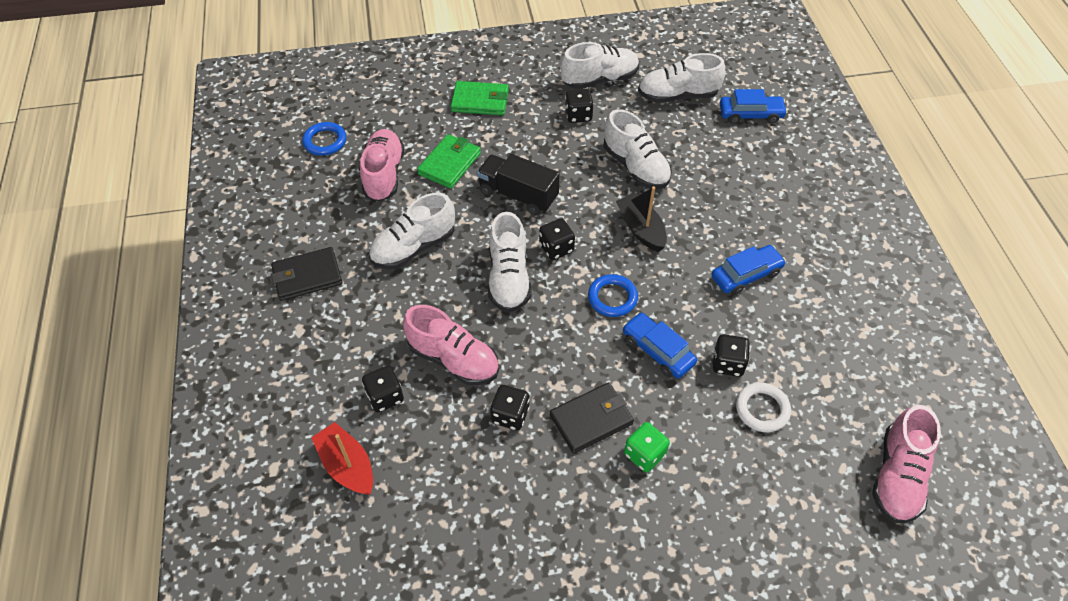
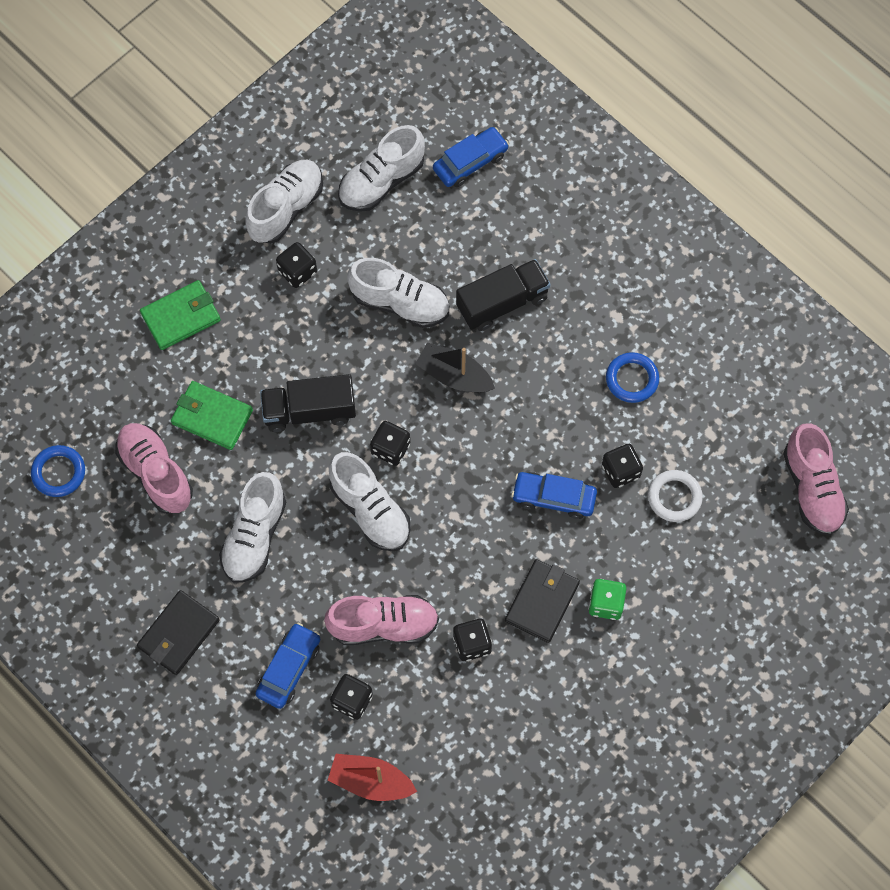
camera: 35 degrees left, 15 degrees up
(449, 163) = (212, 417): green wallet -> green wallet turned 60 degrees counterclockwise
(612, 298) = (479, 469): blue ring -> blue ring (632, 379)
(712, 204) = (502, 302): none -> black truck
(746, 275) = (581, 366): blue car -> blue car (289, 668)

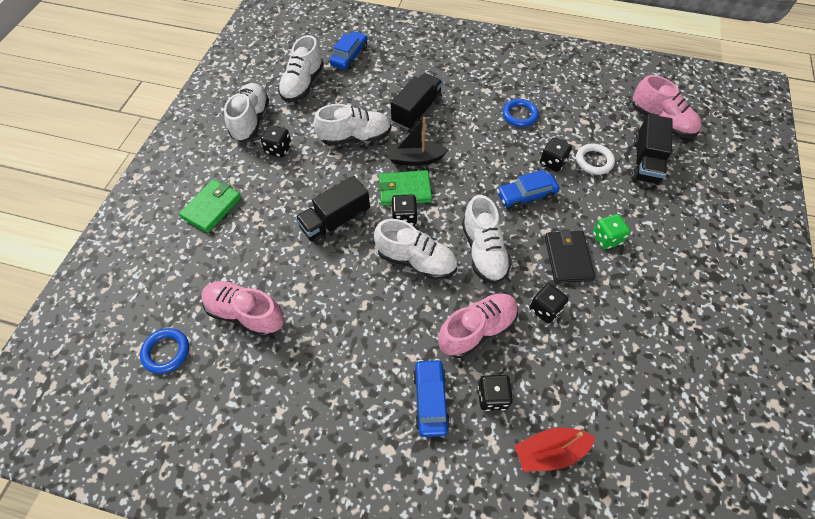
camera: 30 degrees left, 10 degrees down
(178, 634) = (328, 422): black wallet -> none
(212, 417) = (268, 257): green wallet -> green wallet (404, 190)
(254, 536) = (345, 319): white shoe -> white shoe (483, 251)
(739, 534) = (645, 162): none -> black truck

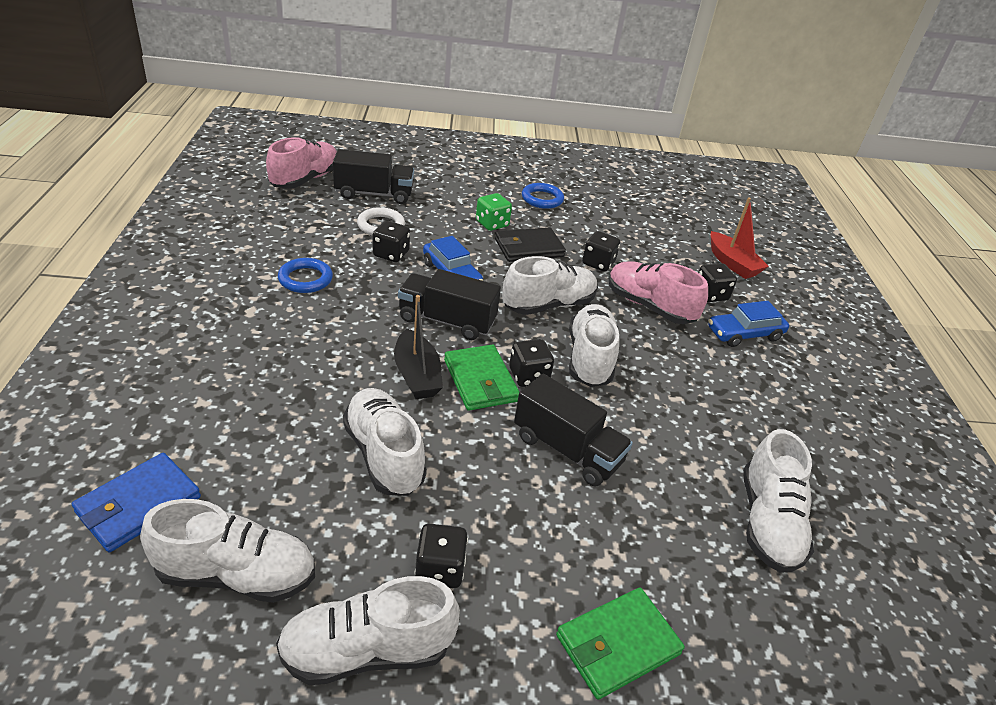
camera: 110 degrees left, 20 degrees down
(166, 352) = (887, 609): blue ring -> blue ring (542, 199)
(212, 207) = (617, 645): green wallet -> green wallet turned 45 degrees counterclockwise
(246, 313) = (768, 522): pink shoe -> white shoe
(349, 56) = (139, 505): blue car -> blue wallet
(416, 111) = (308, 384): black truck -> black truck (447, 321)

